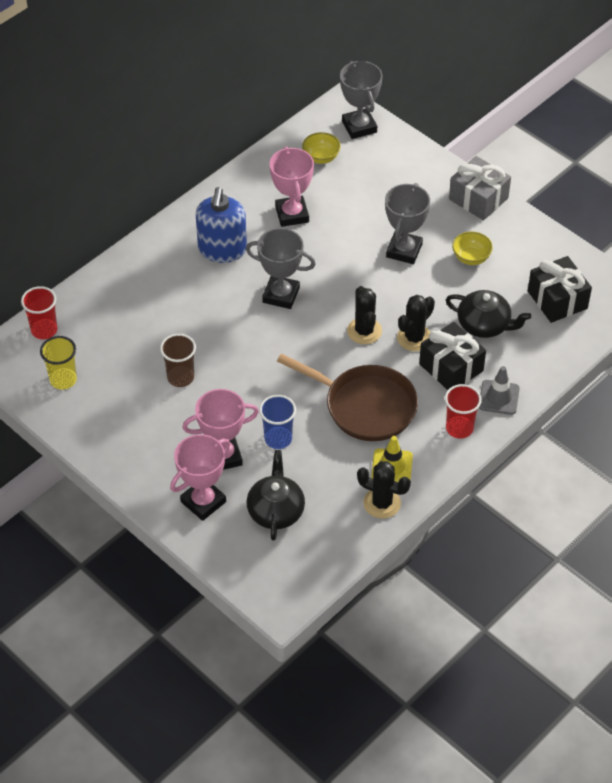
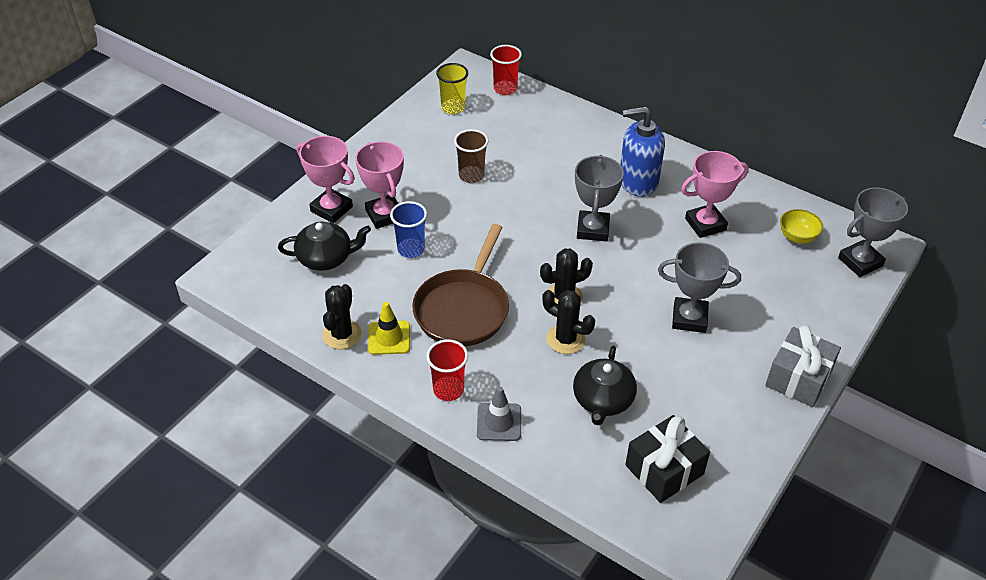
camera: 80 degrees right, 5 degrees down
(451, 367) = (532, 375): black gift -> none
(471, 258) = (701, 379): yellow bowl -> none

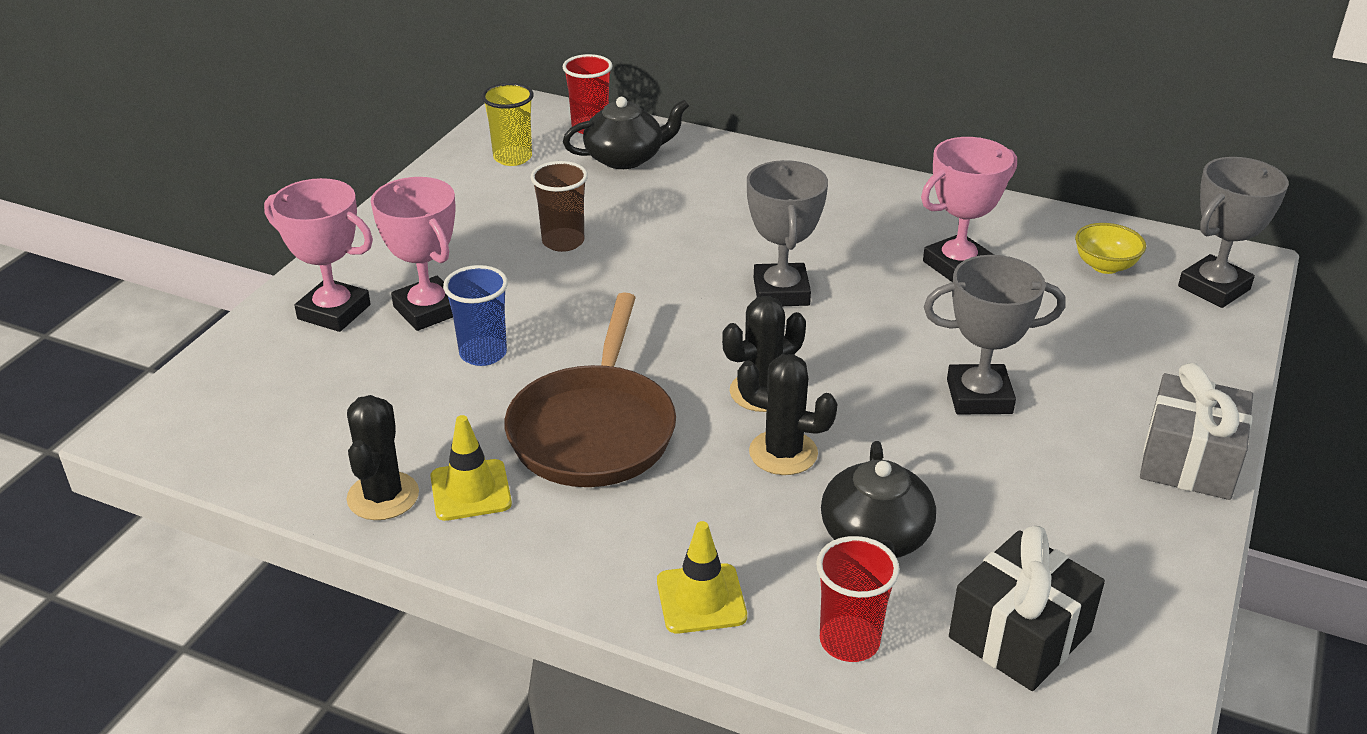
camera: 10 degrees left, 10 degrees down
(326, 258) = (335, 383): black teapot -> black teapot (625, 158)
(448, 390) = (596, 559): red cup -> red cup (849, 641)
(499, 422) = (701, 599): grey traffic cone -> yellow traffic cone
(638, 181) = (832, 221): blue soap dispenser -> none

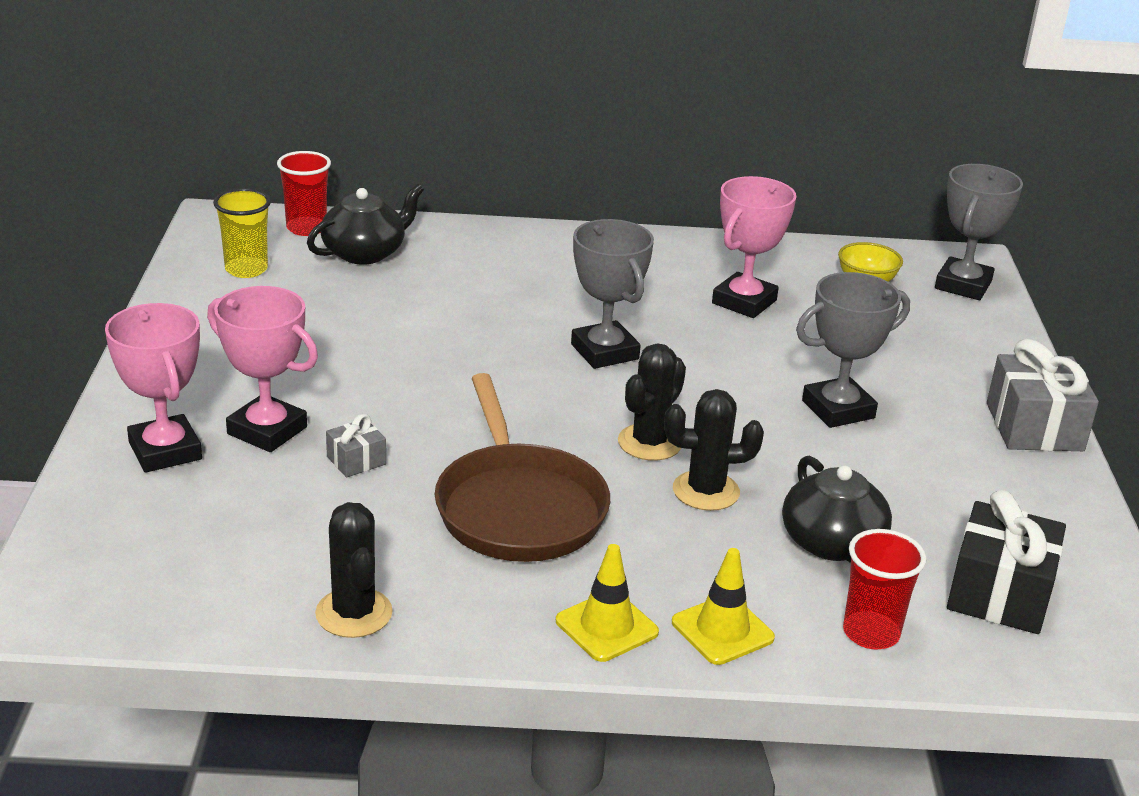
camera: 25 degrees left, 5 degrees down
(334, 312) = (165, 451): pink trophy -> pink trophy turned 60 degrees clockwise
(470, 490) = (438, 588): yellow traffic cone -> yellow traffic cone (606, 627)
(483, 353) = (356, 460): blue cup -> grey gift
(563, 242) = (360, 341): brown cup -> none

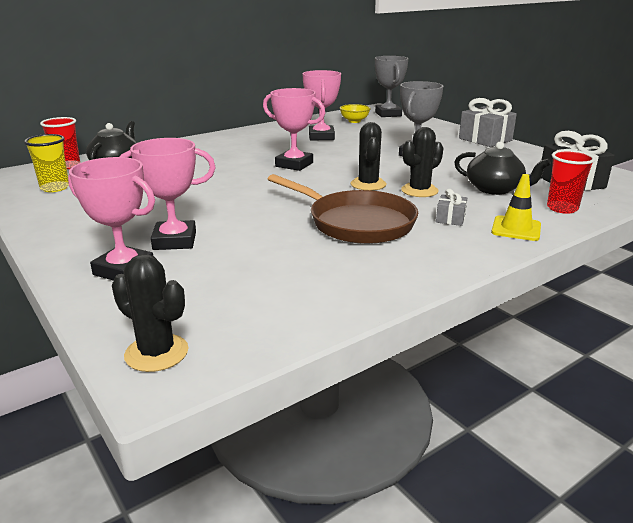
camera: 35 degrees left, 5 degrees down
(354, 613) = (356, 292): black cactus -> black cactus (156, 353)
(356, 460) = (246, 235): grey gift -> grey gift (450, 219)
(604, 352) = (294, 164): grey trophy -> pink trophy
(606, 627) = (474, 246): yellow traffic cone -> none

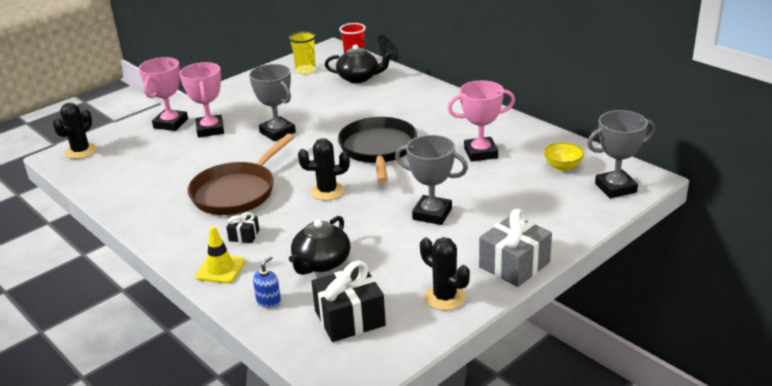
camera: 85 degrees right, 5 degrees up
(219, 203) = (277, 132): none -> grey trophy
(294, 164) = (378, 150): pink trophy -> black pan
(419, 191) = (312, 219): black cactus -> black cactus (445, 297)
(450, 219) = (244, 235): grey gift -> black gift
(562, 208) = (269, 301): red cup -> blue soap dispenser

